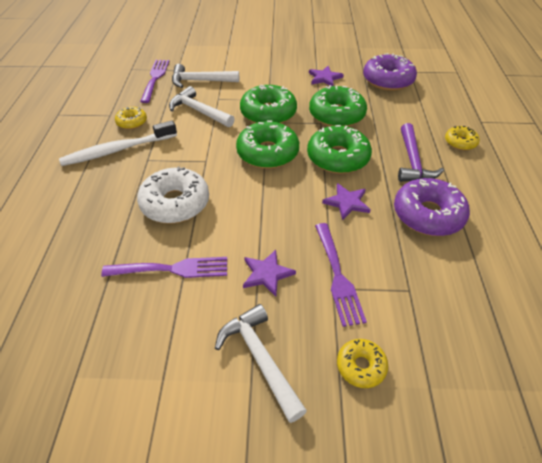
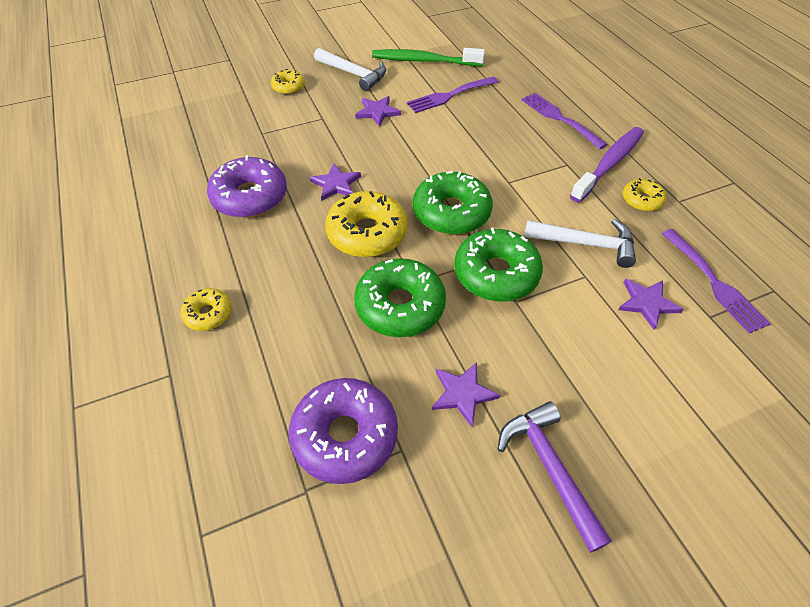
camera: 155 degrees right, 5 degrees up
(118, 150) = (609, 164): white toothbrush -> purple toothbrush
(149, 348) = (424, 61): none -> green toothbrush
(175, 203) = (495, 135): white donut -> none
(200, 81) = (647, 303): white hammer -> purple star
(337, 276) = (321, 126): purple fork -> purple fork (559, 119)
(338, 157) = (367, 233): green donut -> yellow donut
(412, 161) = (273, 258): purple hammer -> purple hammer (550, 468)

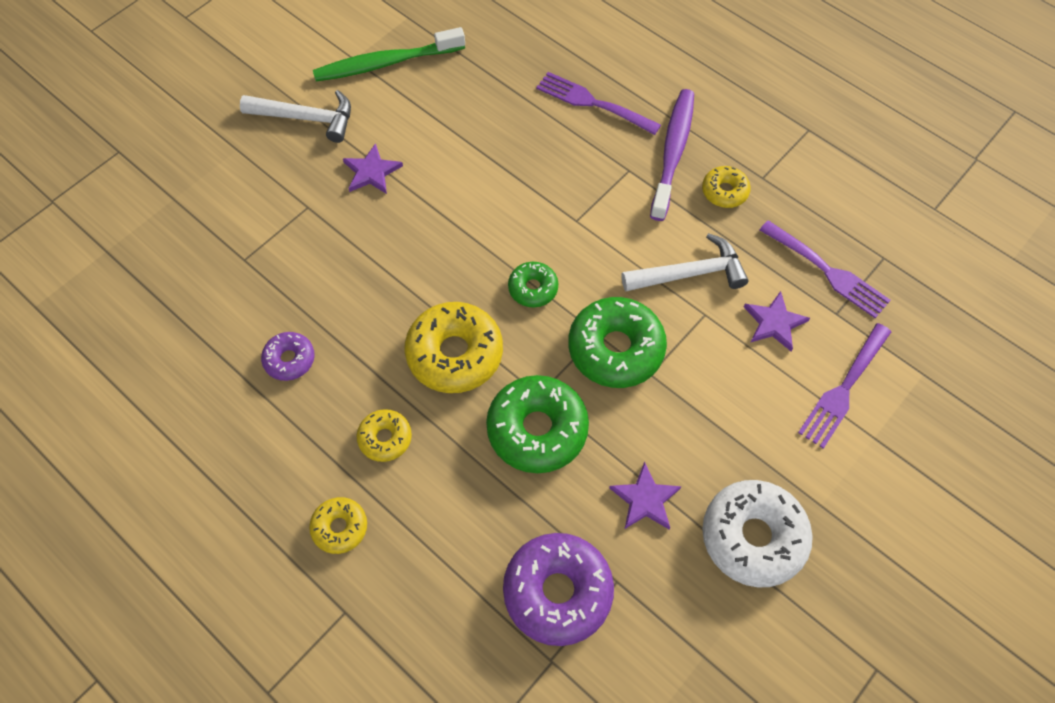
camera: 25 degrees left, 10 degrees up
(250, 197) = (289, 360): purple donut -> purple donut, size x0.54
(288, 87) = (232, 171): yellow donut -> yellow donut (385, 438)
(336, 184) = (382, 301): purple star -> none
(449, 95) = (447, 112): purple fork -> purple fork (843, 388)
(451, 212) = (533, 288): green donut -> green donut, size x0.54
(550, 468) = (753, 537): purple hammer -> white donut

